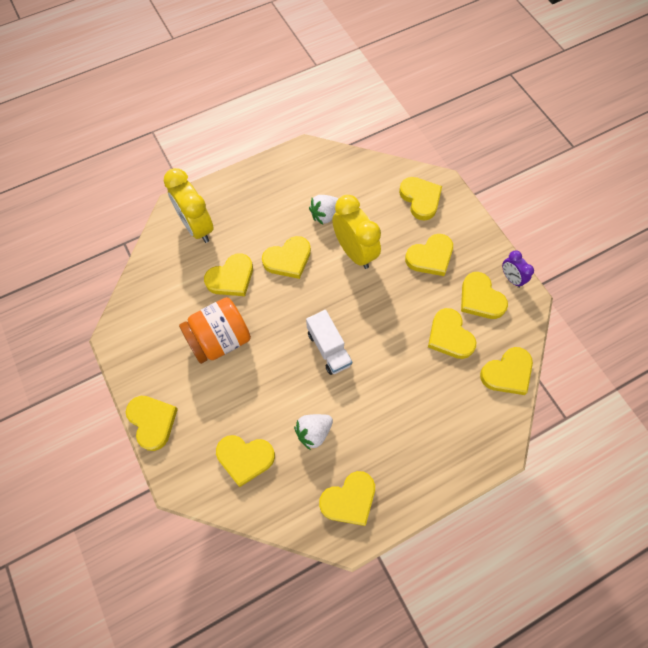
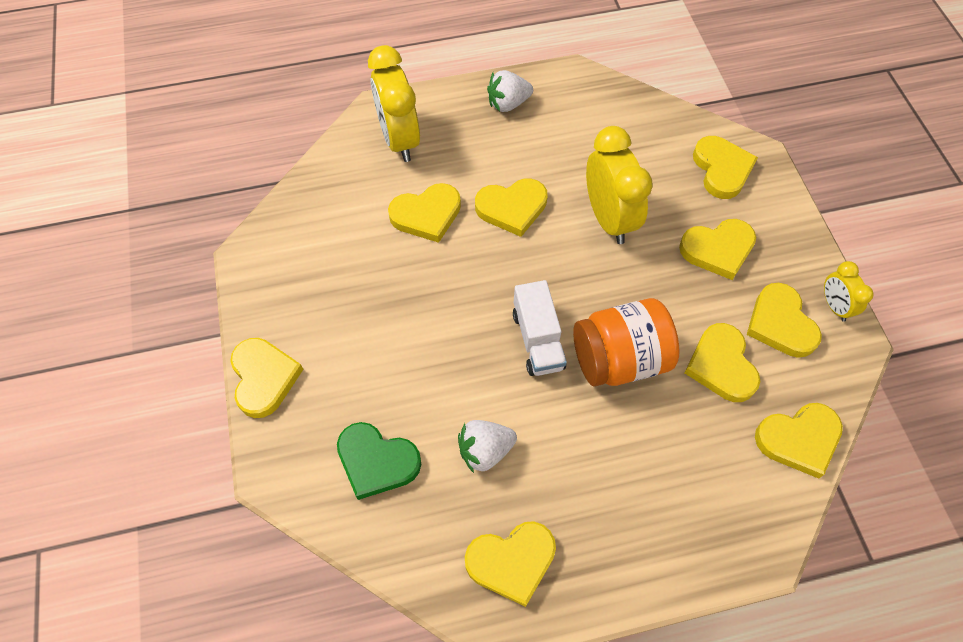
camera: 15 degrees right, 5 degrees down
(219, 339) = (387, 291): orange jar -> orange jar (619, 359)
(245, 458) = (377, 461): yellow heart -> green heart
(325, 215) = (579, 162): white strawberry -> white strawberry (508, 104)
(511, 278) = (834, 306): purple clock -> yellow clock

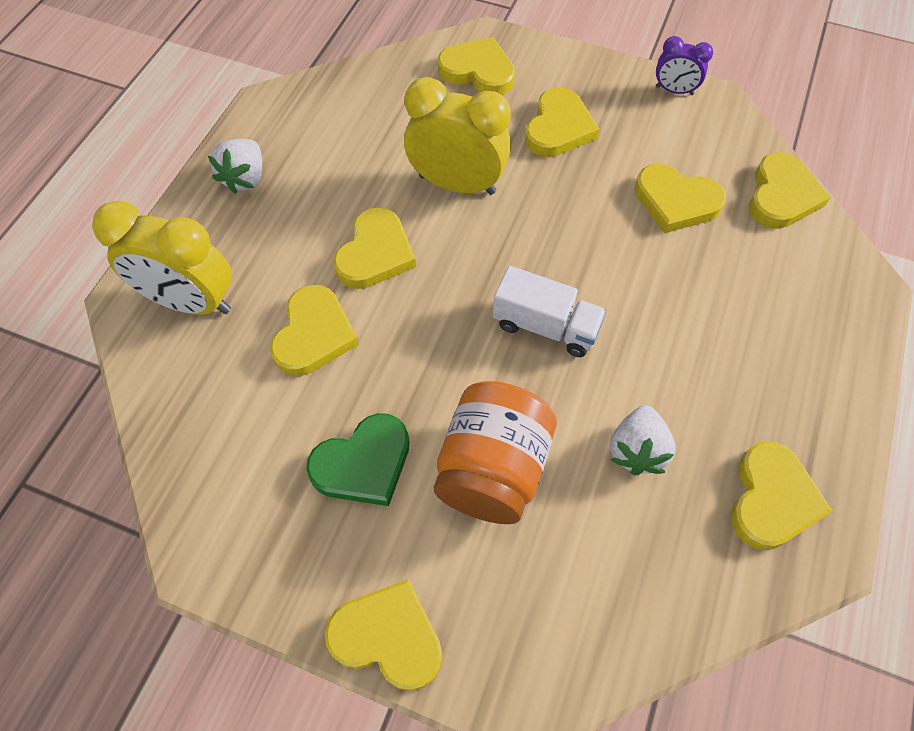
camera: 55 degrees left, 0 degrees up
(377, 461) = (581, 567): green heart -> green heart (363, 464)
(619, 359) = (615, 273): orange jar -> orange jar (492, 469)
(780, 323) = (665, 135): yellow heart -> none
(834, 306) = (674, 90): yellow clock -> purple clock

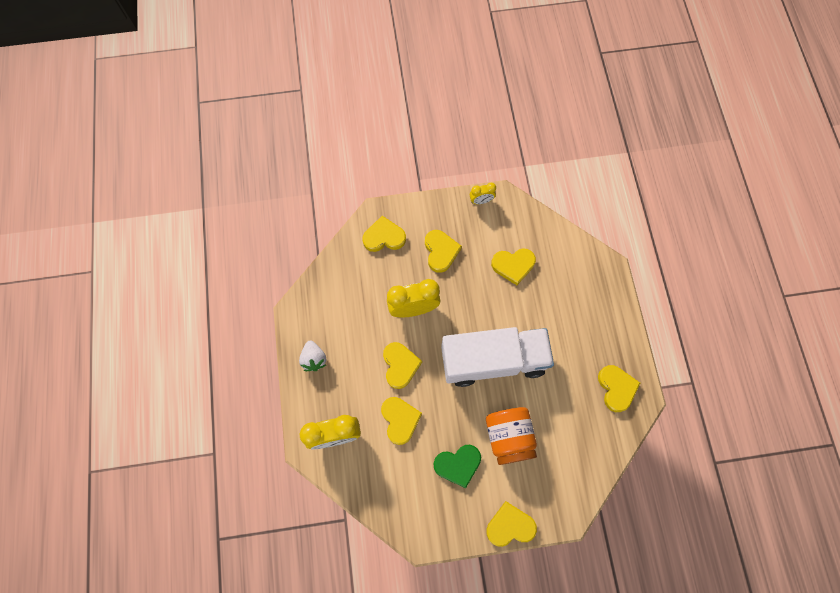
camera: 30 degrees left, 10 degrees up
(363, 464) = (458, 465): green heart -> green heart turned 45 degrees clockwise
(545, 326) = (493, 360): white truck -> white truck, size x2.10
(636, 450) = (558, 396): white strawberry -> none
(674, 90) = (481, 201): purple clock -> yellow clock
(781, 195) = (555, 238): yellow heart -> none

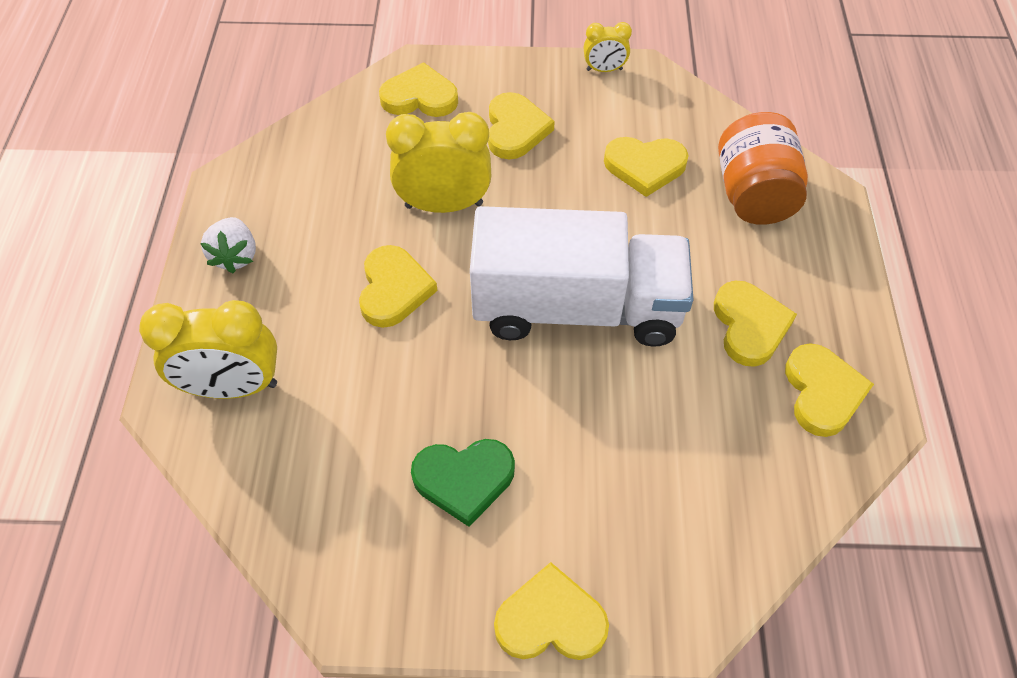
camera: 10 degrees right, 15 degrees down
(400, 420) = (367, 380): yellow heart -> yellow heart (749, 326)
(508, 437) = (581, 445): orange jar -> orange jar (754, 194)

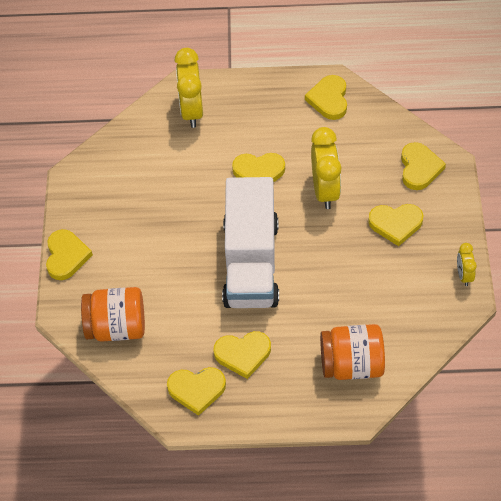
camera: 90 degrees right, 0 degrees up
(235, 256) = (277, 95): white strawberry -> none
(464, 480) = (139, 215): green heart -> none
(645, 167) = (370, 300): yellow heart -> yellow heart (329, 99)
(710, 520) = (116, 327): none -> orange jar

